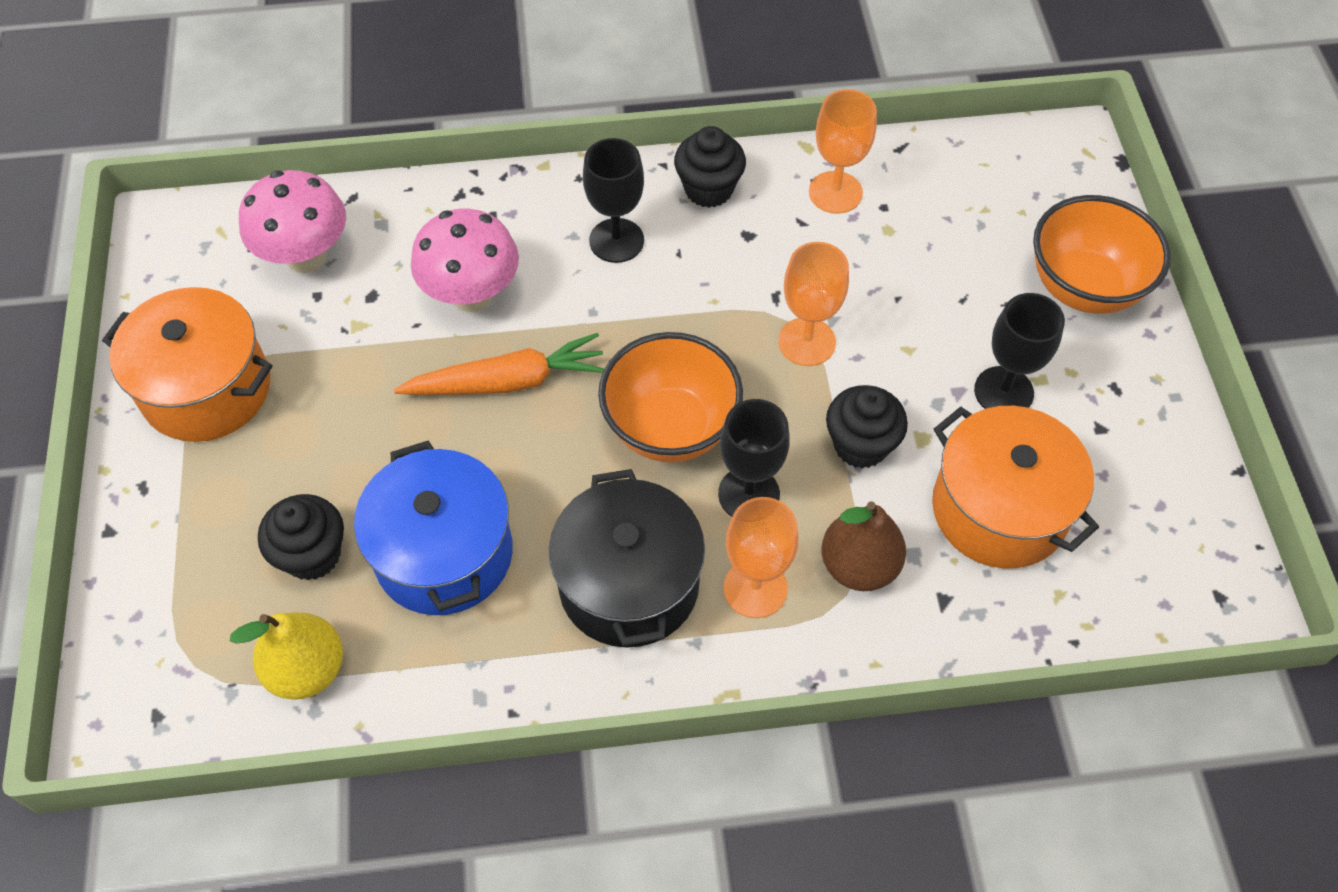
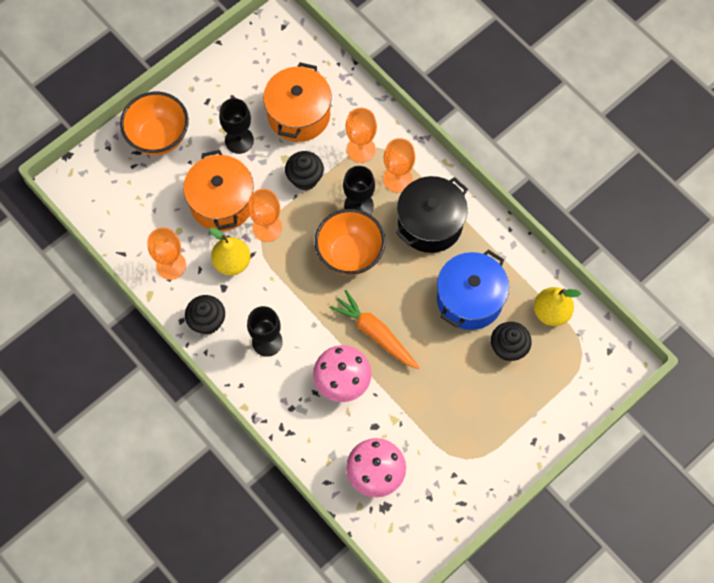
camera: 125 degrees left, 10 degrees up
(206, 388) = (472, 457): orange pot -> orange pot (222, 202)
(781, 266) = (232, 262): none -> yellow pear
(859, 565) = (361, 149): brown pear -> orange goblet

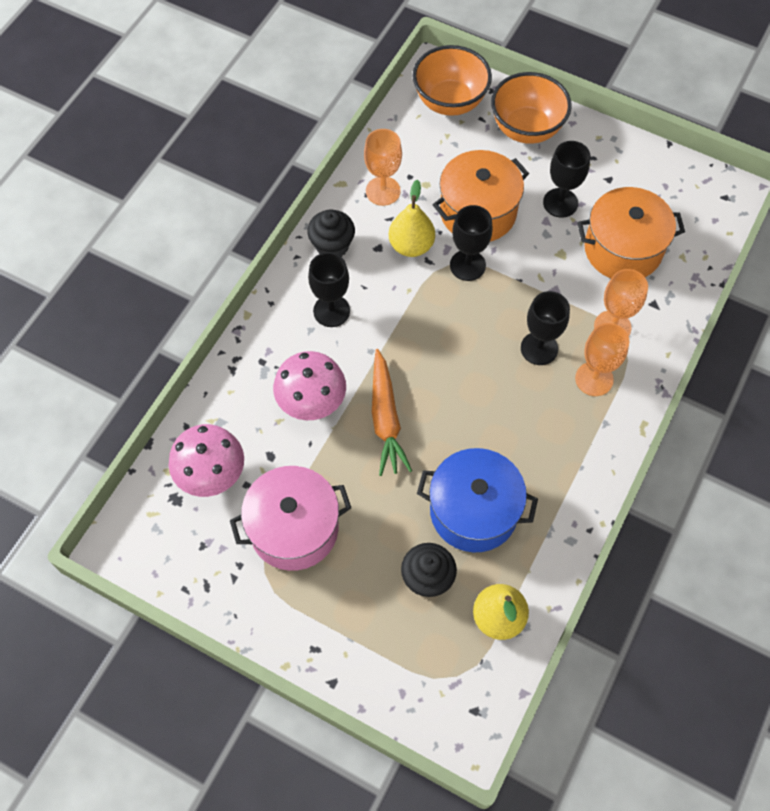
camera: 70 degrees right, 5 degrees down
(267, 228) = (467, 265): orange goblet -> black goblet
(305, 178) = (546, 282): black cupcake -> none
(350, 254) = (474, 359): orange bowl -> orange bowl (450, 102)
(375, 333) = (386, 418): orange carrot -> orange carrot turned 150 degrees clockwise
(430, 223) = (553, 433): black pot -> none
(439, 427) = (294, 528): none -> pink pot

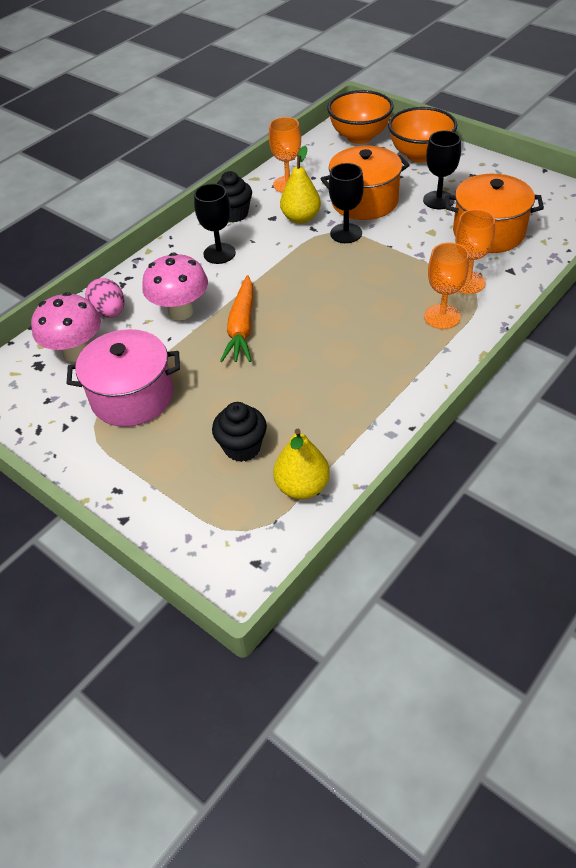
camera: 15 degrees right, 15 degrees down
(231, 414) = (109, 312): none -> pink egg
(473, 511) = (302, 401): blue pot -> none
(539, 348) = (395, 292): black goblet -> none

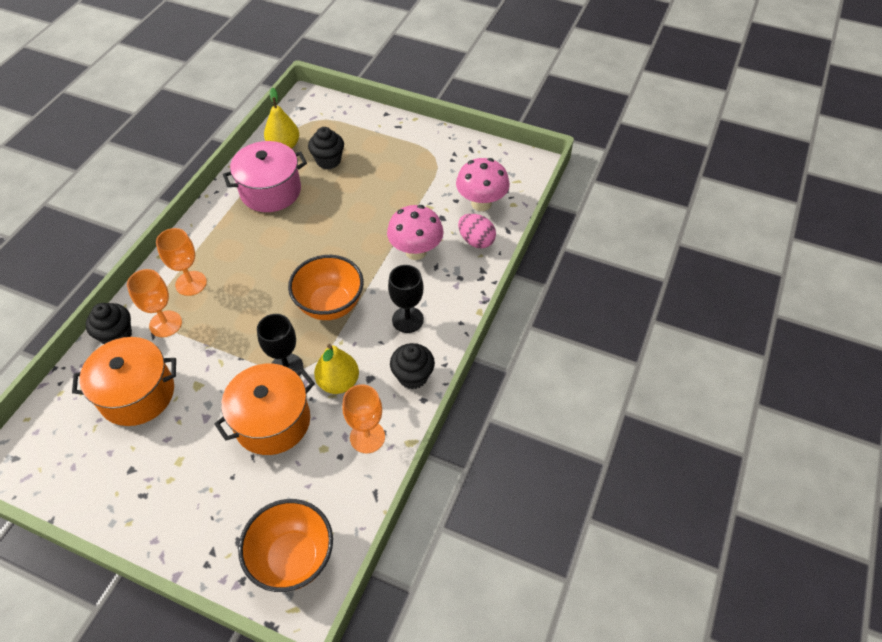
camera: 160 degrees right, 5 degrees up
(132, 396) = (419, 179): pink pot -> pink pot (270, 191)
(242, 327) = (358, 245): orange carrot -> none
(420, 155) = (208, 527): orange bowl -> orange bowl (330, 305)
(438, 200) = (187, 438): black goblet -> none
(519, 279) = (117, 336): none -> black cupcake

